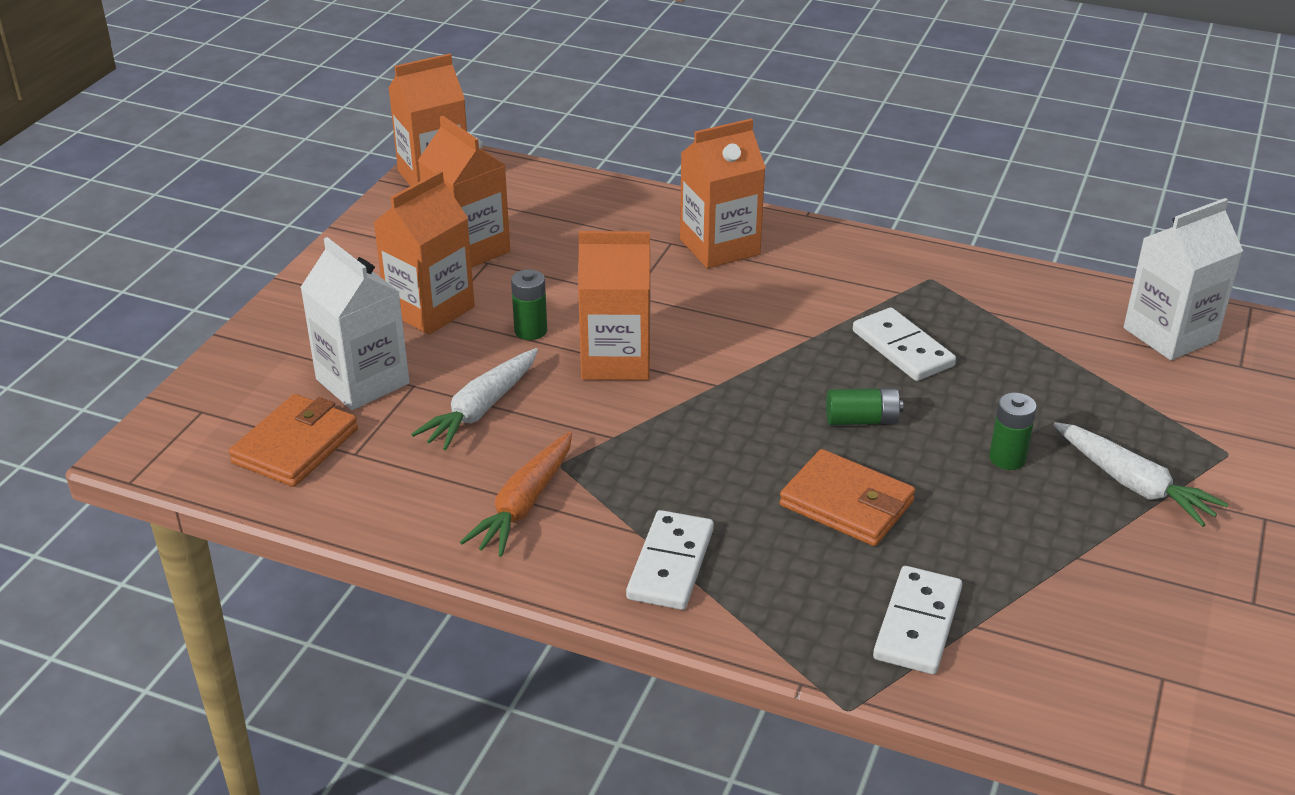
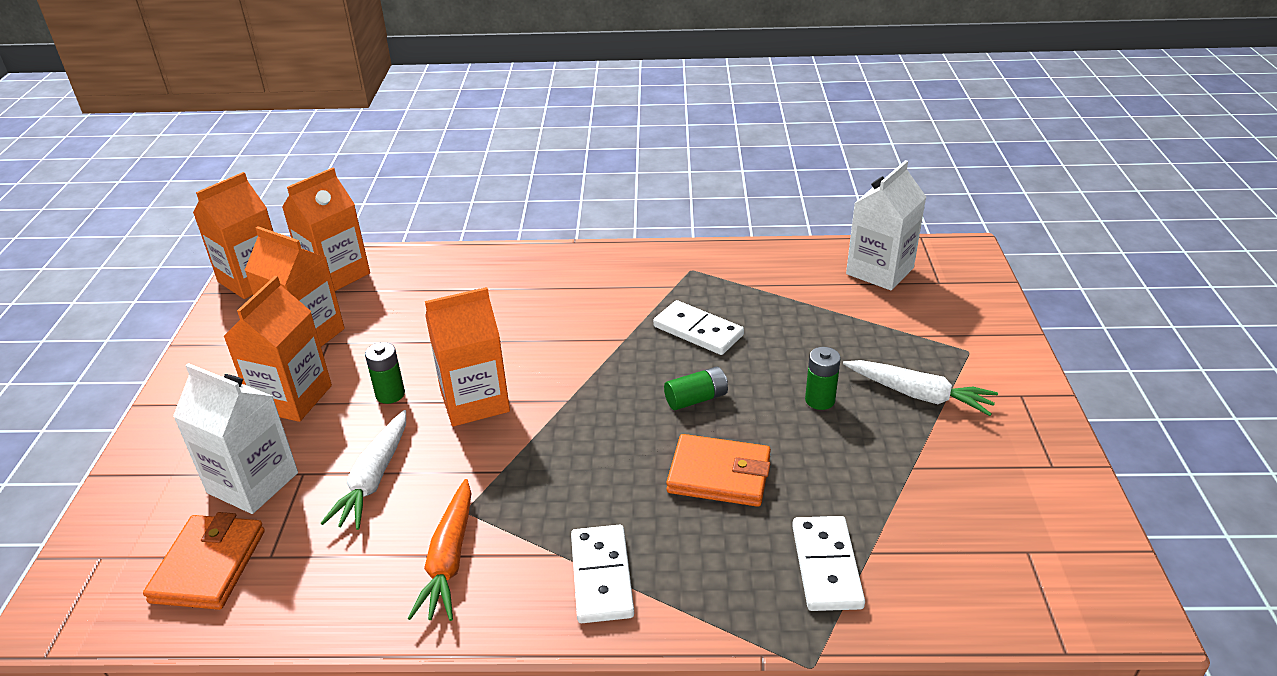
camera: 20 degrees left, 0 degrees up
(719, 247) = (518, 283): orange carton -> orange carton (336, 275)

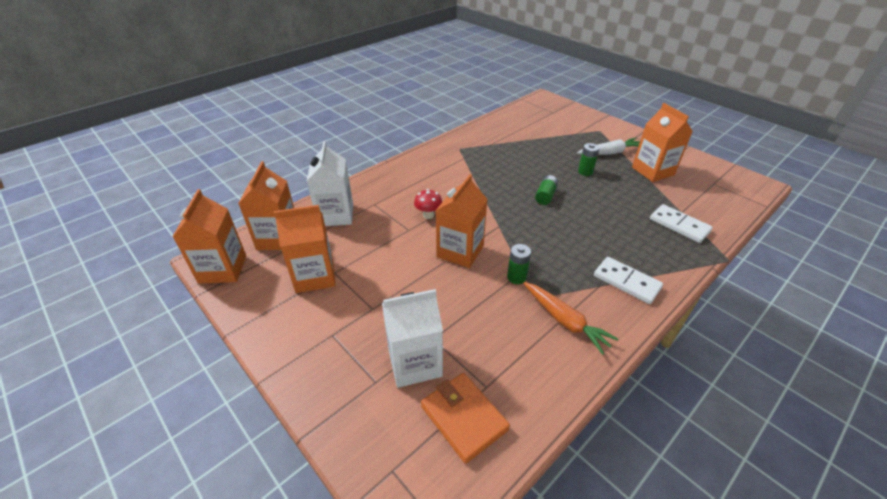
camera: 45 degrees left, 5 degrees up
(292, 398) = (362, 310): orange carton -> orange carton (653, 171)
(374, 479) = (473, 315): white carrot -> none
(390, 394) = (414, 274): green battery -> green battery (516, 277)
(511, 336) = (428, 215): none -> red mushroom
(698, 331) = (502, 170): white domino -> none
(719, 475) = (599, 218): orange wallet -> none
(879, 271) = (528, 117): white carton -> white carton (336, 215)

